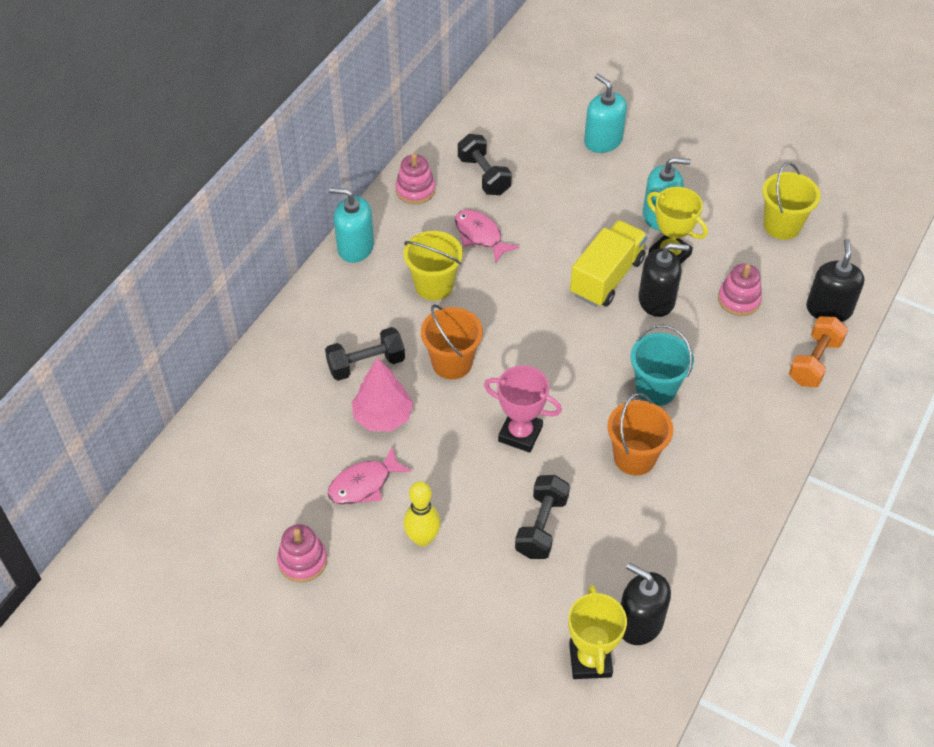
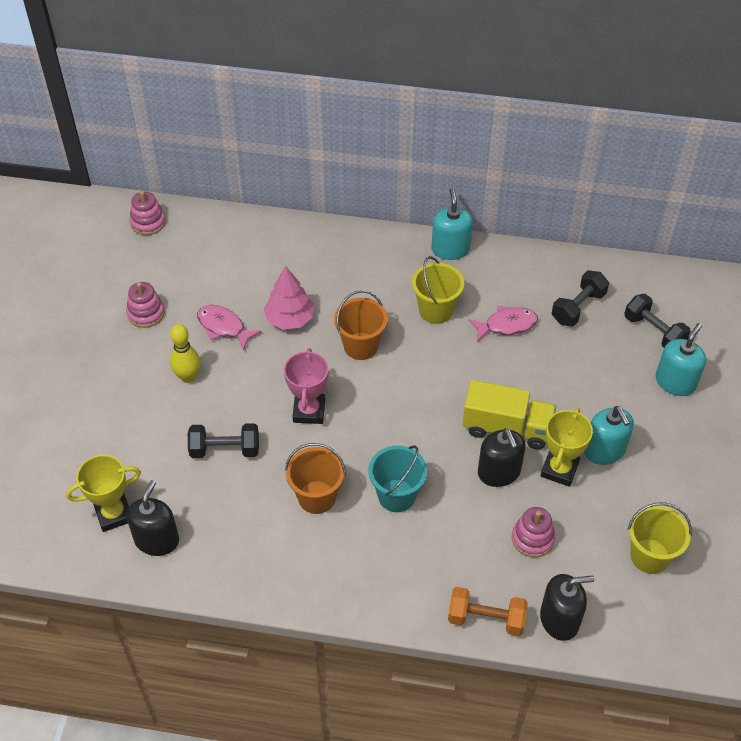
camera: 70 degrees right, 0 degrees up
(366, 364) = (335, 293): black dumbbell -> black dumbbell (654, 332)
(415, 190) = (534, 267): pink stacking toy -> pink stacking toy (148, 222)
(480, 236) = (506, 325): pink fish -> pink fish turned 45 degrees clockwise

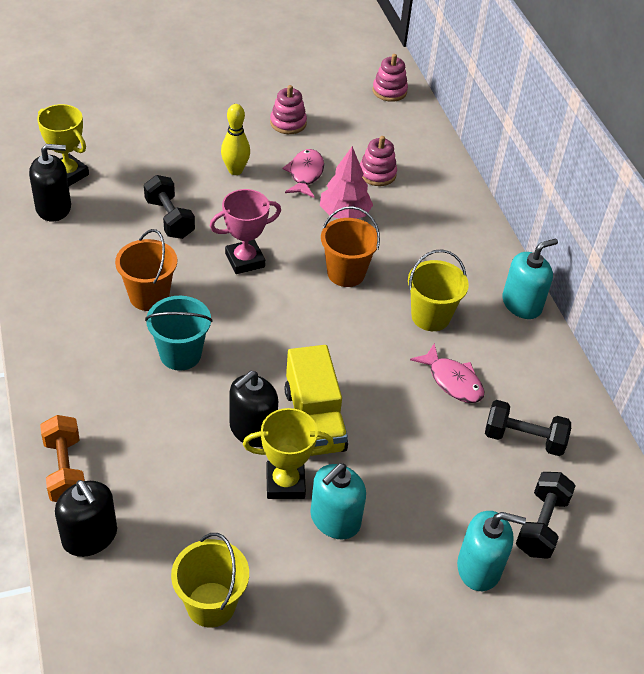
camera: 60 degrees right, 5 degrees down
(532, 538) = (182, 483): pink stacking toy -> pink stacking toy (377, 174)

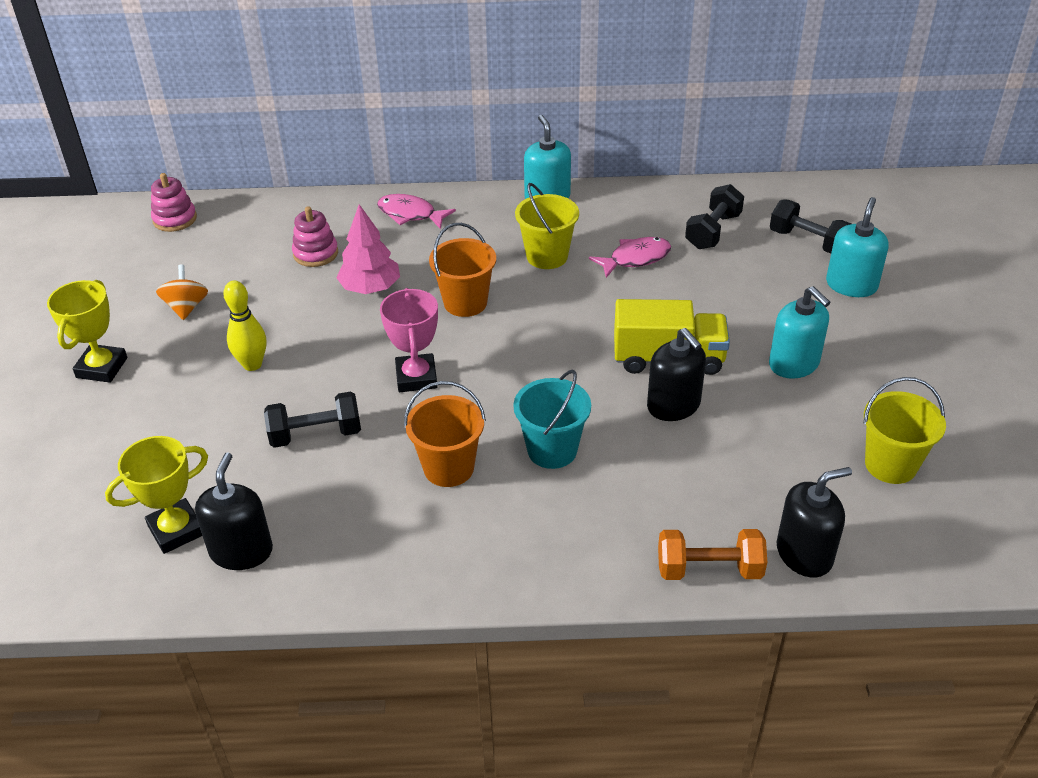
camera: 70 degrees left, 5 degrees down
(285, 483) = (747, 391): yellow trophy -> yellow trophy (102, 368)
(288, 123) = (186, 307): pink stacking toy -> orange spinning top
(305, 174) = (289, 307): pink fish -> pink fish (410, 214)

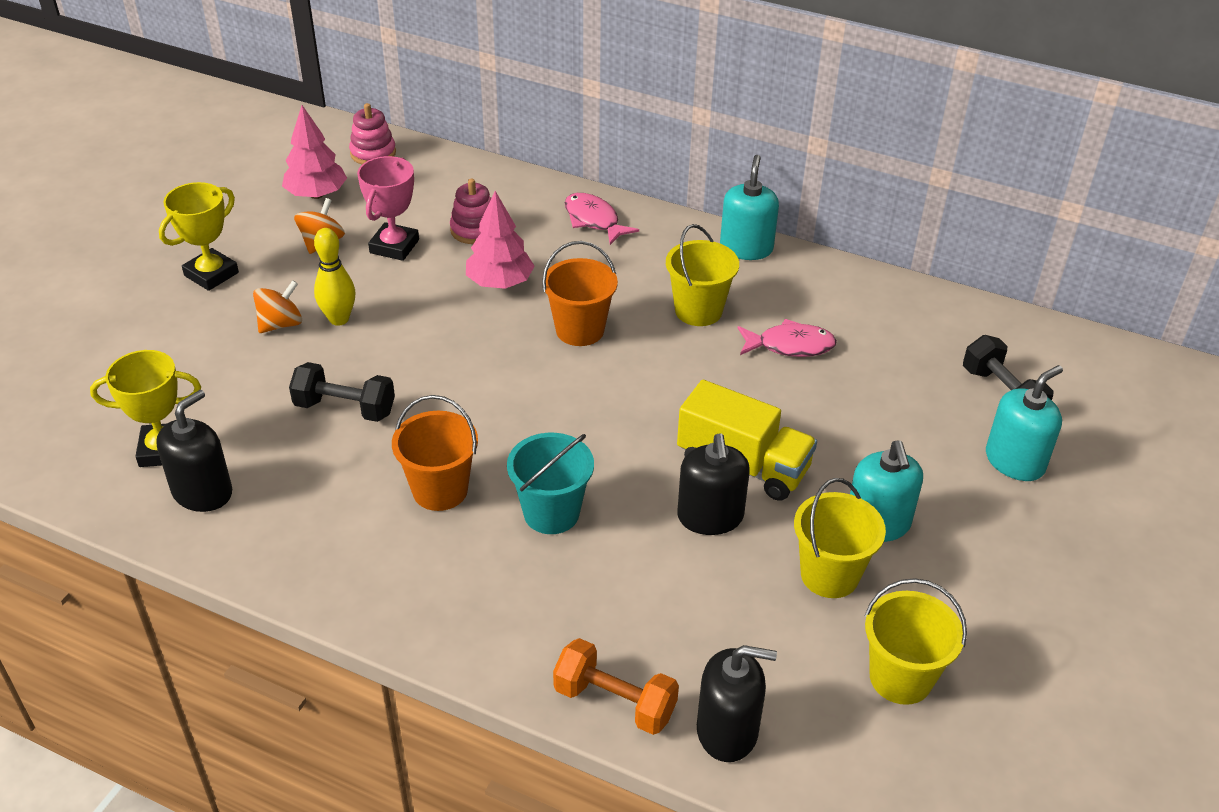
camera: 25 degrees right, 0 degrees up
(149, 269) = (316, 194): none -> pink tree
(202, 387) = (281, 324): none -> orange spinning top
(416, 377) = (476, 388): pink trophy -> pink trophy (394, 246)
(713, 231) = (900, 345): black dumbbell -> none
(789, 413) = (829, 575): none -> yellow bucket

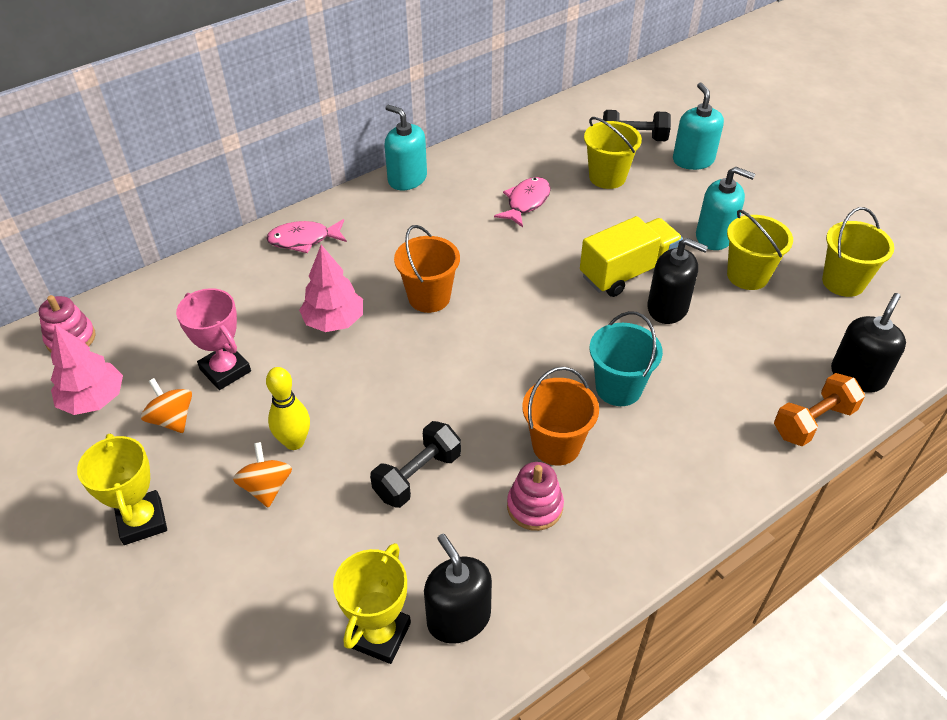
camera: 60 degrees left, 5 degrees up
(474, 230) = (251, 311): pink stacking toy -> pink stacking toy (534, 506)
(698, 311) = (456, 229): yellow bucket -> yellow bucket (607, 177)

